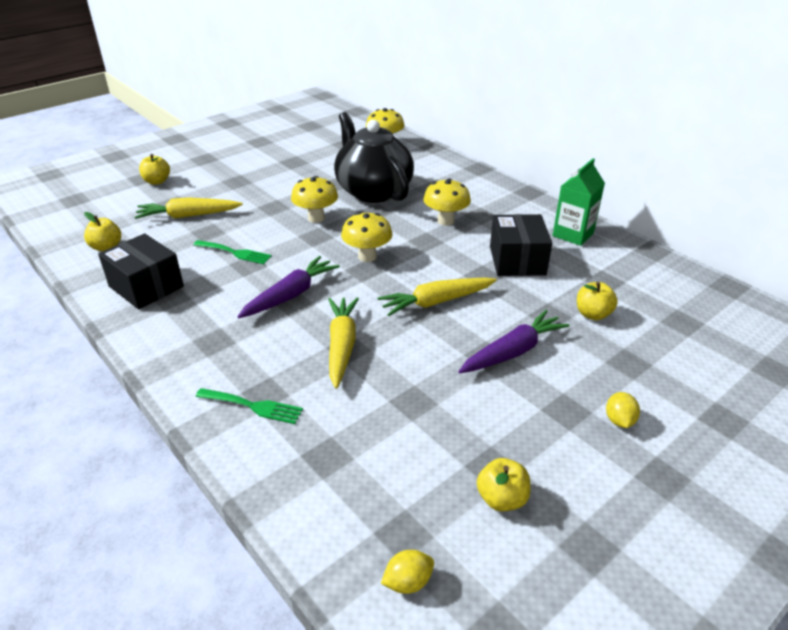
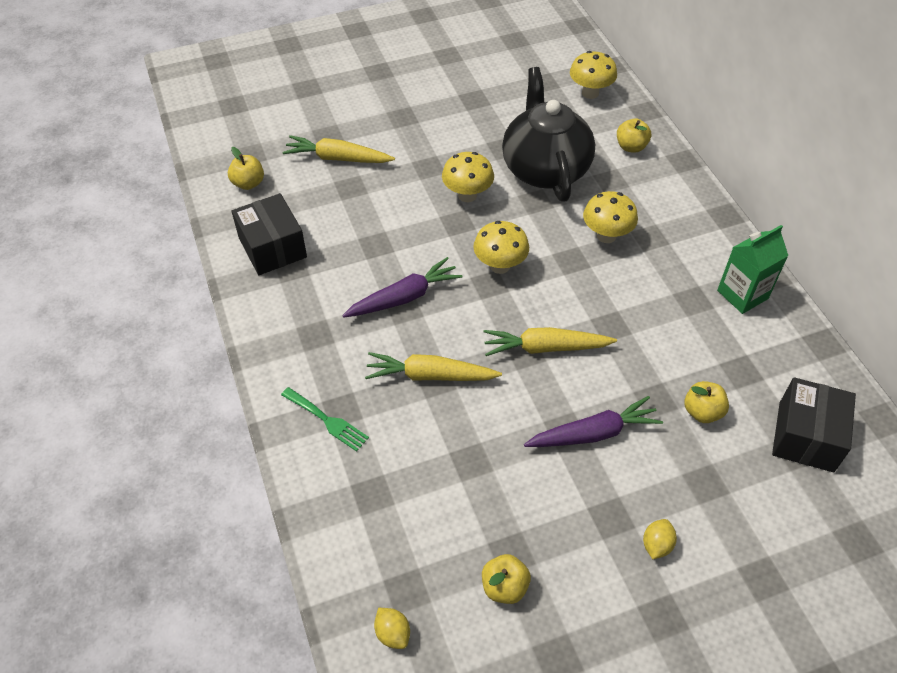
camera: 20 degrees right, 15 degrees up
(157, 181) = (320, 97): yellow apple -> yellow apple (631, 147)
(235, 253) = (369, 224): green fork -> none
(341, 346) = (430, 375): yellow carrot -> yellow carrot turned 105 degrees counterclockwise
(408, 582) = (393, 633): yellow lemon -> yellow lemon turned 60 degrees clockwise
(517, 260) = (658, 315): black box -> black box (806, 436)

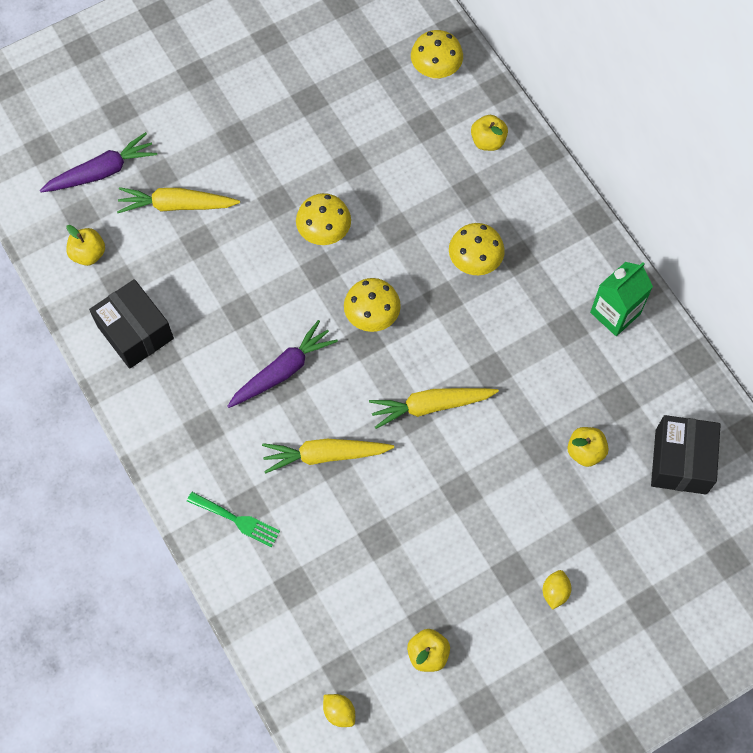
camera: 10 degrees left, 15 degrees up
(545, 169) = (400, 185): black teapot -> none
(593, 433) = (487, 491): purple carrot -> purple carrot (102, 172)

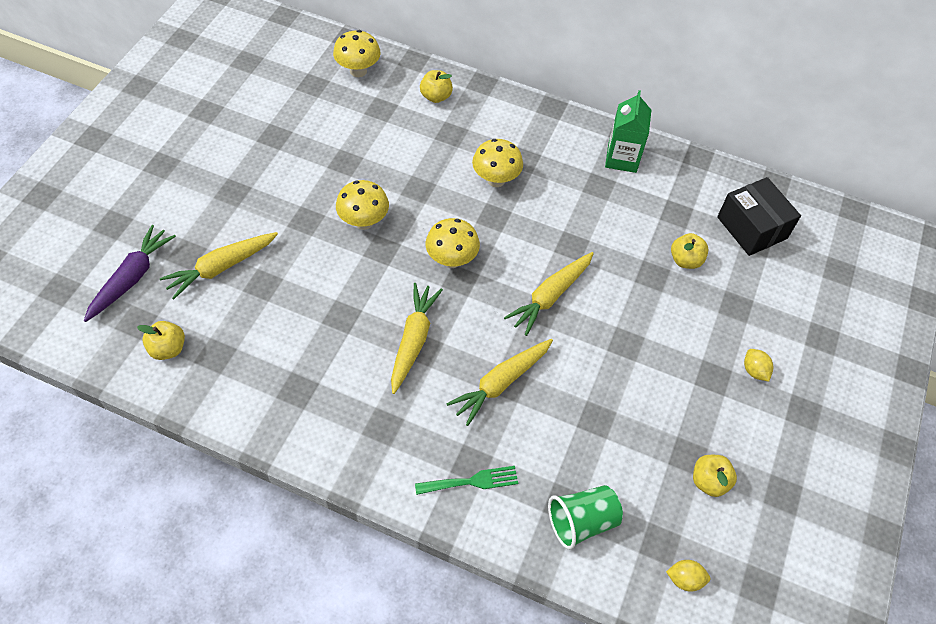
camera: 40 degrees left, 10 degrees down
(135, 332) = (260, 386): black box -> none
(283, 370) = (413, 340): purple carrot -> yellow carrot
(296, 611) = (581, 522): none -> green cup

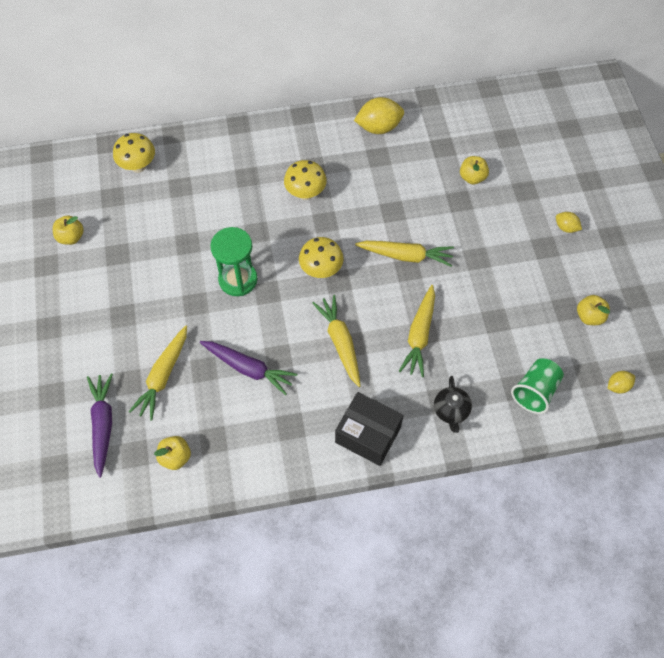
camera: 30 degrees left, 5 degrees up
(304, 309) = (248, 368): none -> purple carrot
(364, 222) = (238, 279): yellow mushroom -> green hourglass
(436, 96) = (213, 154): yellow apple -> yellow apple (71, 237)
(472, 481) = (451, 411): green fork -> black teapot
(550, 296) = (406, 256): yellow carrot -> yellow carrot turned 90 degrees counterclockwise
(622, 158) = (378, 127): green carton -> yellow lemon
(752, 228) = (497, 129): black box -> black box (368, 435)

